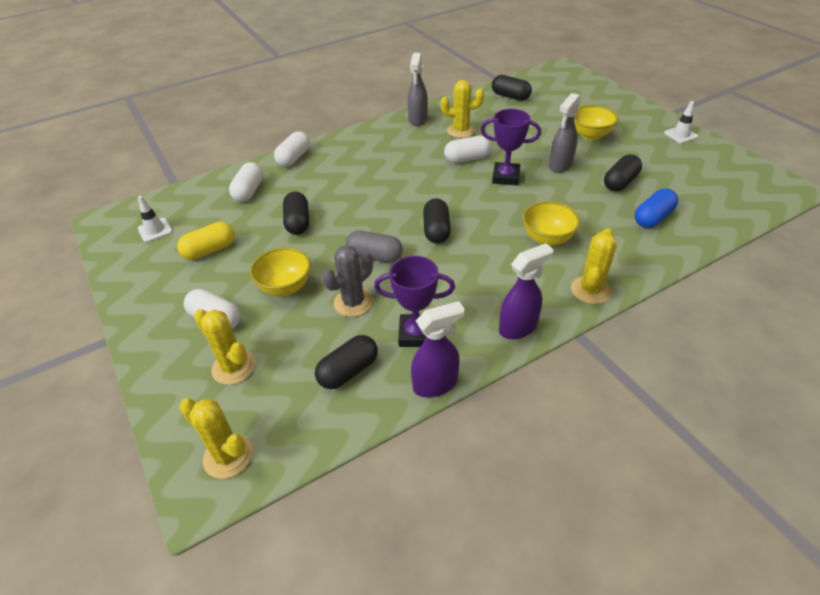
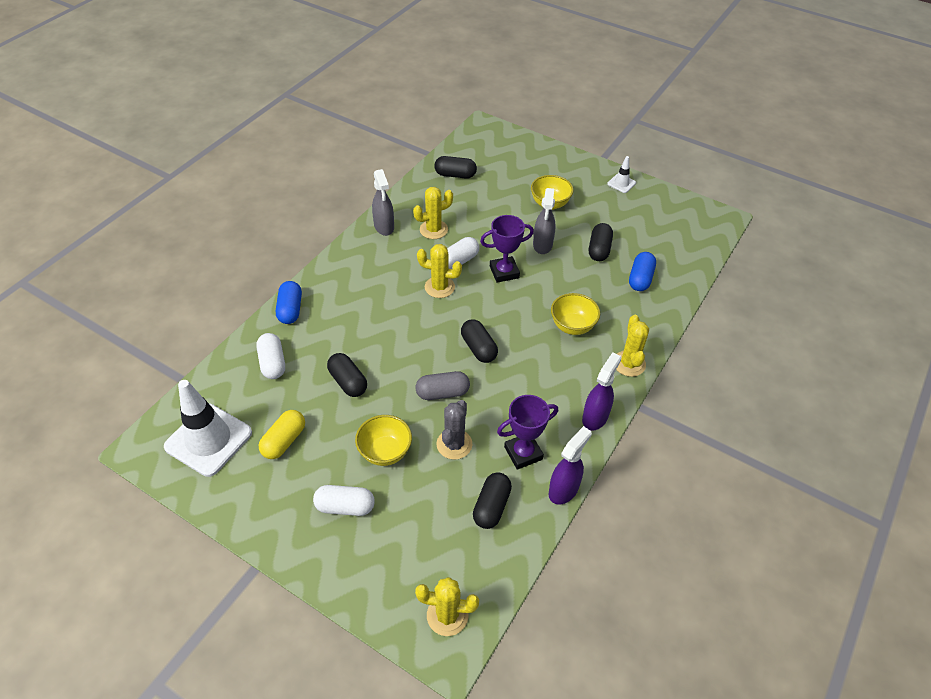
camera: 30 degrees left, 5 degrees up
(155, 230) = (208, 440): white traffic cone -> white traffic cone, size x2.18
(233, 367) = (395, 543): yellow cactus -> yellow cactus (439, 287)
(294, 158) = (290, 310): white capsule -> blue capsule

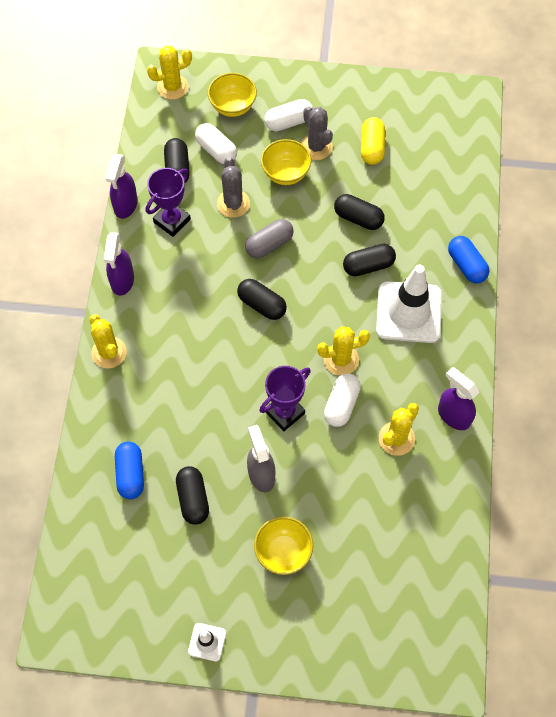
camera: 155 degrees right, 15 degrees up
(208, 440) = (431, 123): white traffic cone -> white traffic cone (408, 312)
(273, 363) = (436, 206): white capsule -> white capsule (216, 150)
(336, 466) = (316, 147): none -> grey cactus
(384, 227) = (453, 415): grey spray bottle -> purple spray bottle
(455, 175) = (428, 548): black capsule -> black capsule (368, 266)
(572, 326) = (181, 373): yellow bowl -> yellow bowl (233, 106)

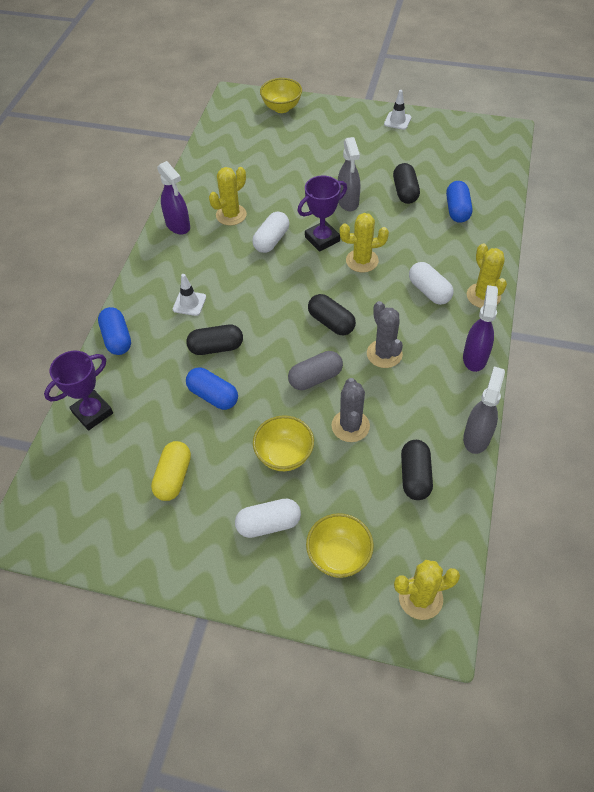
camera: 170 degrees left, 10 degrees down
(125, 205) = (476, 437): purple spray bottle -> grey spray bottle
(172, 221) = (422, 414): purple trophy -> purple trophy (92, 413)
(216, 150) = (365, 495): white capsule -> white capsule (429, 291)
(283, 552) = (337, 159): yellow bowl -> yellow bowl (281, 108)
(316, 147) = (240, 485): grey cactus -> grey cactus (384, 354)
(341, 359) = (264, 272): yellow cactus -> yellow cactus (362, 261)
(358, 218) = (213, 396): black capsule -> blue capsule
(408, 312) = (189, 303): white traffic cone -> white traffic cone, size x0.46

